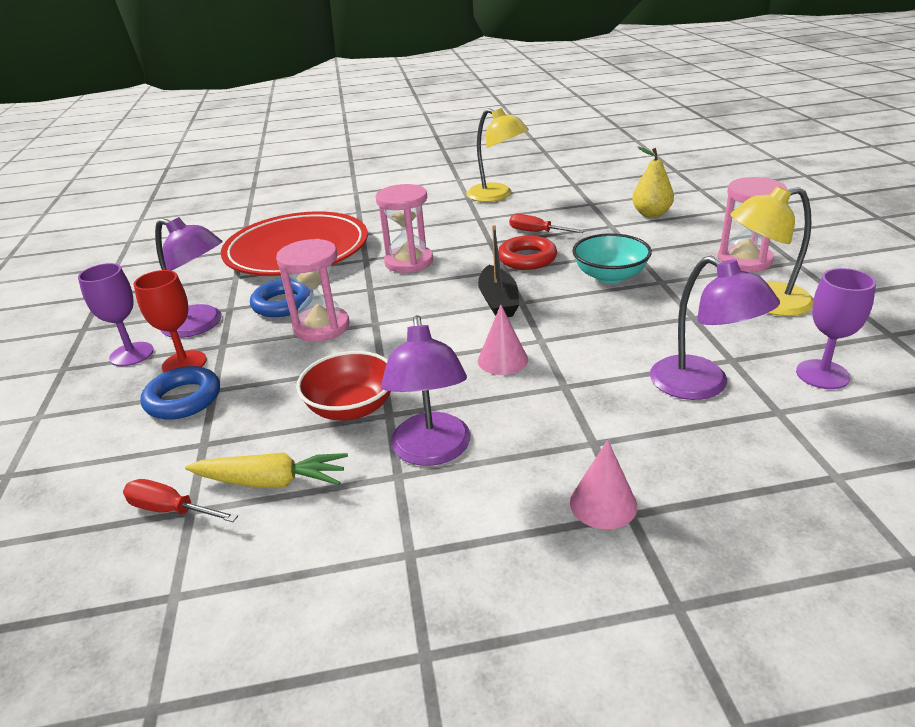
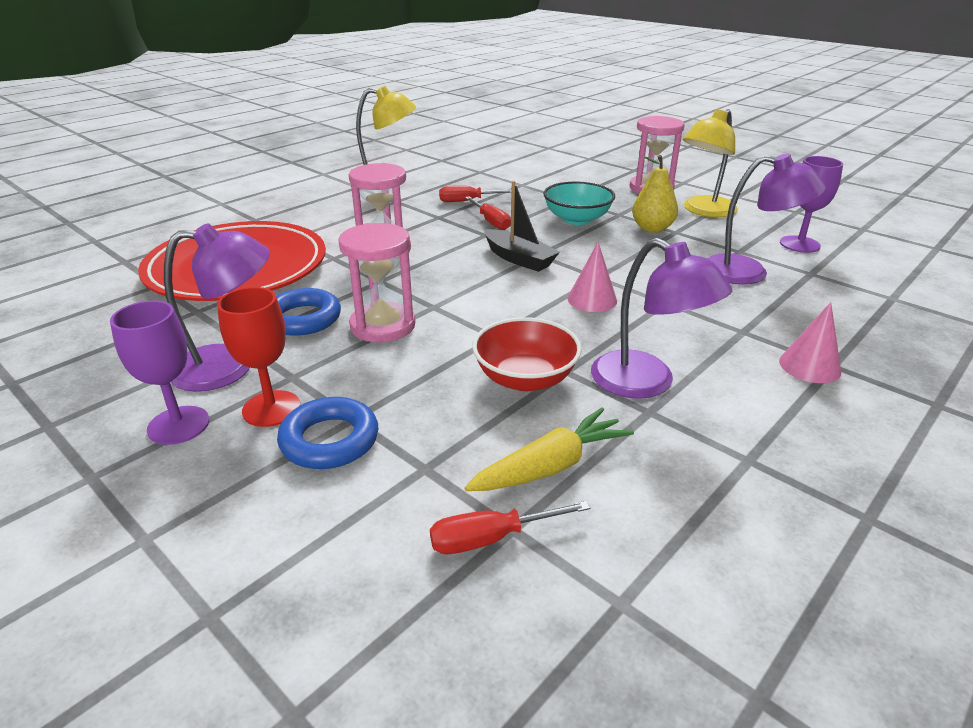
camera: 40 degrees left, 0 degrees up
(527, 258) = (491, 222): red ring -> red screwdriver
(651, 214) = (539, 171): yellow pear -> yellow pear (652, 229)

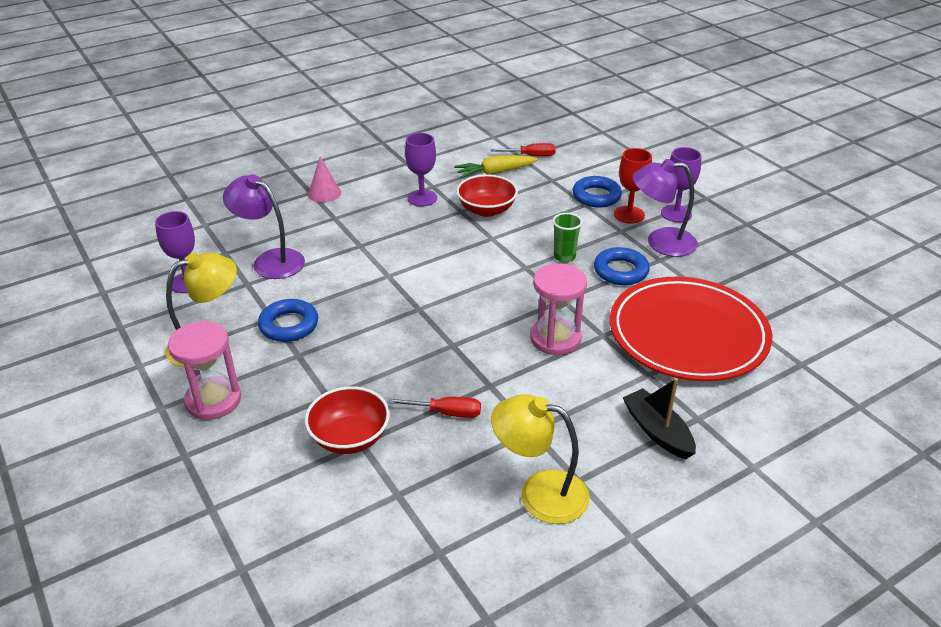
camera: 165 degrees left, 5 degrees up
(383, 326) = (564, 256): pink hourglass -> green cup
(491, 222) = (437, 365): red screwdriver -> none
(519, 259) = (438, 305): black boat -> black boat (657, 431)
(531, 185) = (350, 437): none -> red bowl
(577, 219) = (347, 353): turquoise bowl -> none
(592, 299) = (409, 255): pink cone -> none
(646, 383) = (422, 198): purple lamp -> purple goblet
(652, 229) = (289, 325): yellow pear -> blue ring

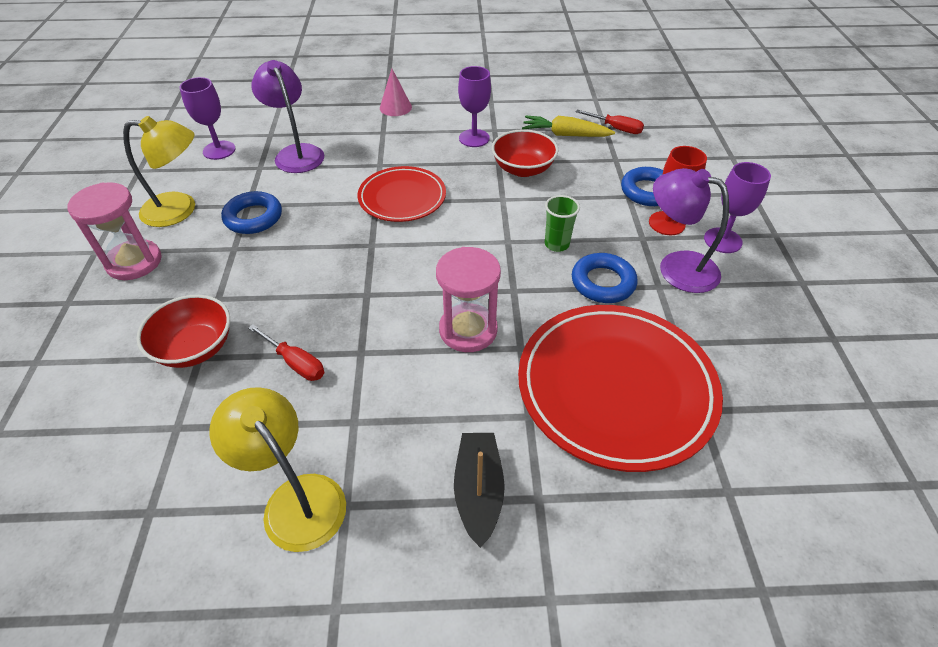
camera: 30 degrees right, 10 degrees up
(408, 264) = (402, 198): none -> red plate

